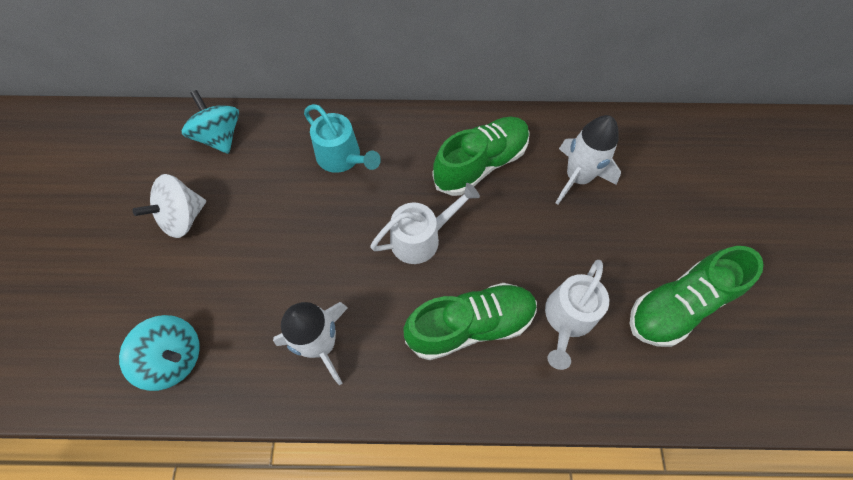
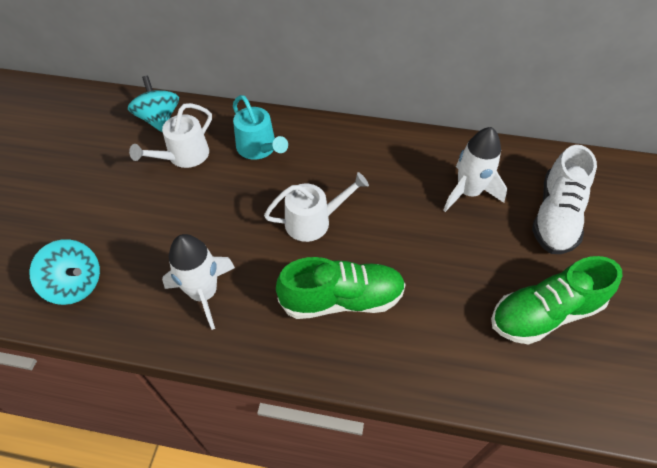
camera: 10 degrees right, 10 degrees down
(183, 218) = (112, 176): white spinning top -> none
(480, 164) = (381, 169): green shoe -> none
(567, 318) = (434, 308): white watering can -> white watering can (184, 156)
(670, 192) = (555, 216): none -> white shoe

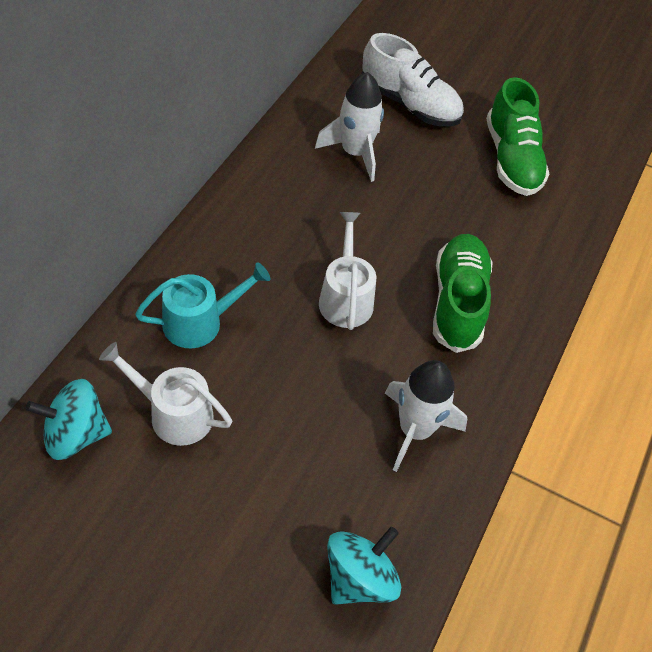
camera: 80 degrees left, 0 degrees up
(184, 156) = (174, 413): white watering can -> white watering can turned 150 degrees clockwise

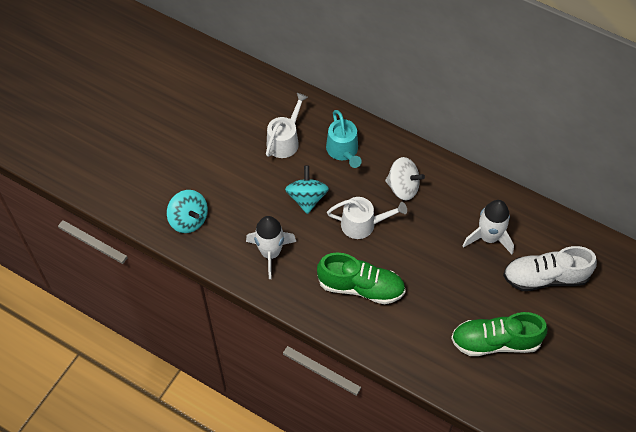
camera: 100 degrees right, 5 degrees up
(75, 434) = (274, 101): turquoise spinning top -> turquoise spinning top (307, 198)
(274, 244) = (403, 187): none -> white spinning top
(409, 104) = (545, 277): white shoe -> white shoe turned 45 degrees clockwise

